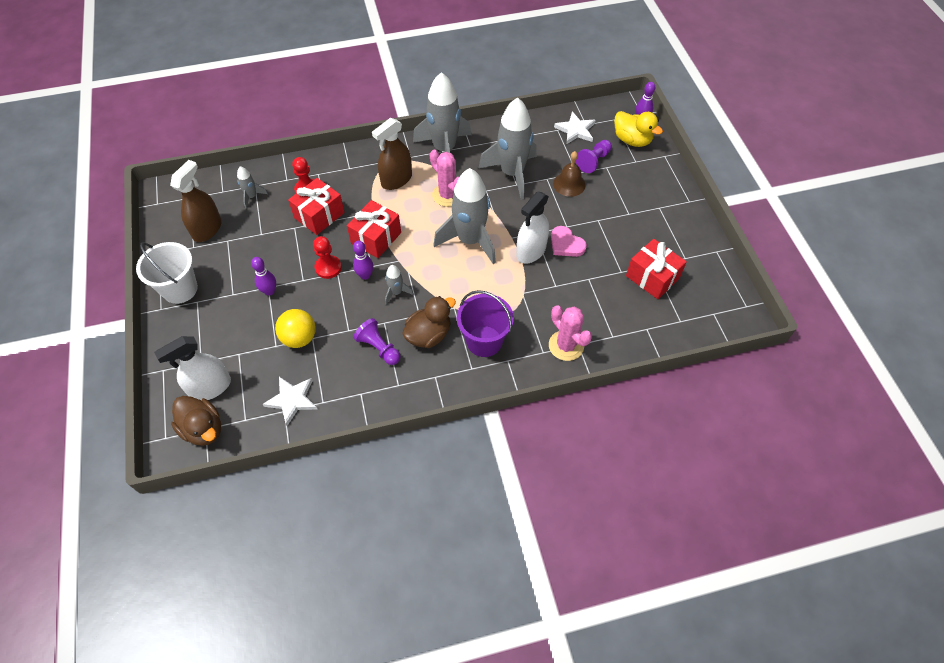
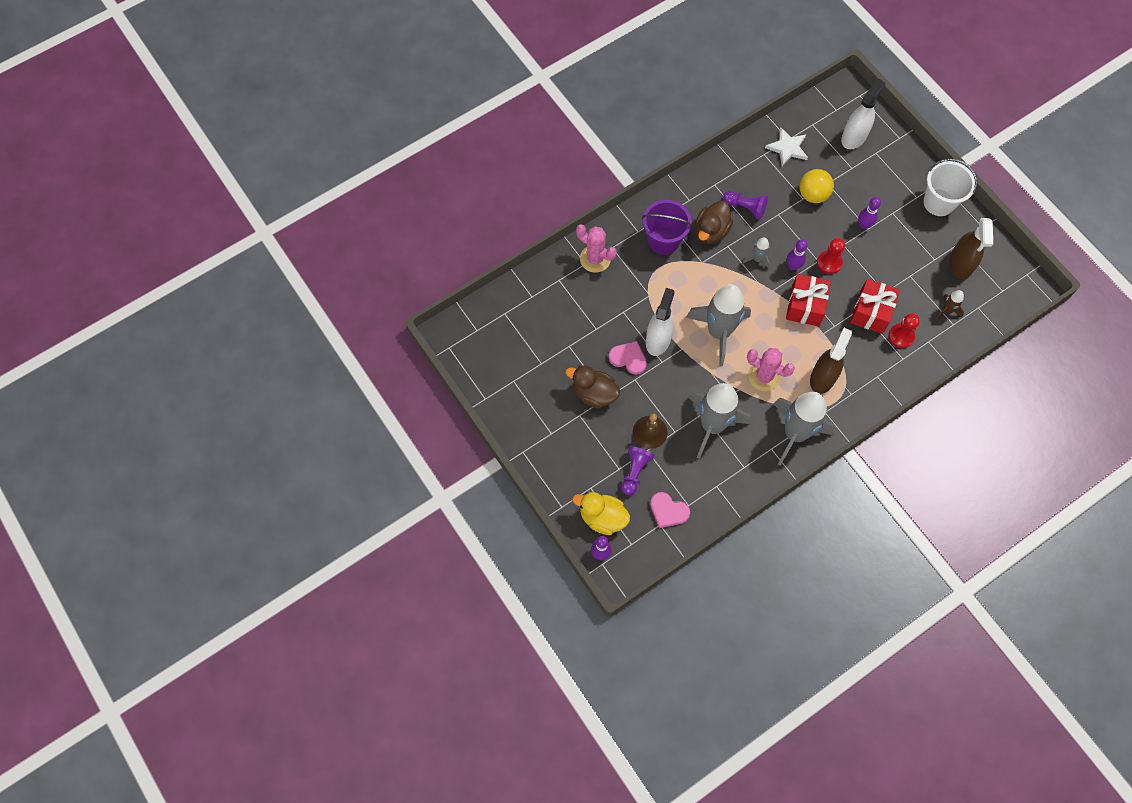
camera: 160 degrees right, 10 degrees up
(203, 429) = (837, 109): brown duck -> brown duck (594, 394)
(252, 197) = (946, 311): grey rocket -> brown rocket
(575, 130) = (668, 511): white star -> pink heart
(652, 277) = (539, 349): red gift -> none

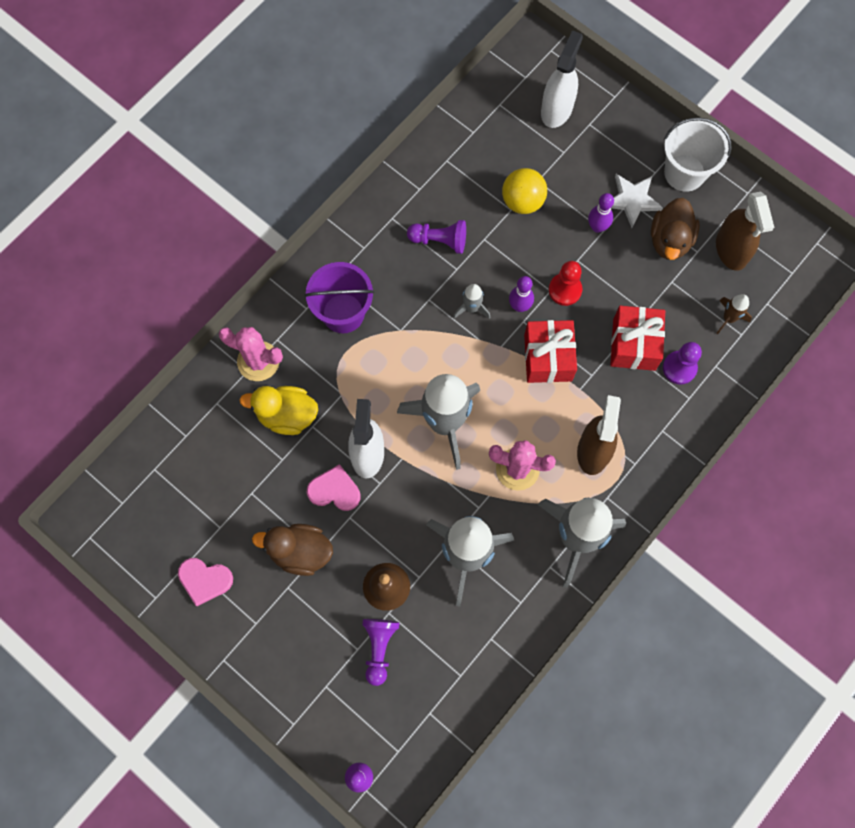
camera: 15 degrees left, 5 degrees up
(602, 517) = (351, 724): yellow duck -> yellow duck (287, 415)
(668, 511) = (436, 691): pink heart -> pink heart (205, 580)
(711, 231) = (402, 284): brown duck -> brown duck (670, 240)
(787, 148) = (475, 145): white star -> white star (632, 200)
(901, 336) = (679, 368): red pawn -> purple pawn

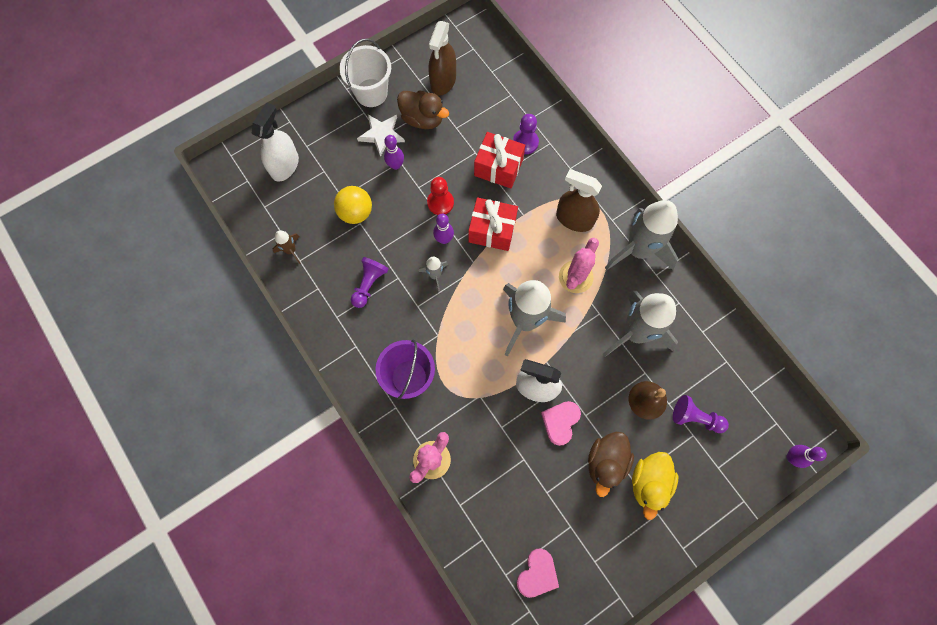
camera: 75 degrees left, 0 degrees up
(205, 580) = (613, 550): pink heart -> pink heart (537, 574)
(287, 415) = (486, 446): yellow duck -> yellow duck (649, 483)
(556, 109) = (285, 165): white spray bottle -> white spray bottle turned 75 degrees clockwise
(729, 318) = (496, 99): brown rocket -> brown rocket (291, 250)
(731, 249) = (443, 81): brown spray bottle -> brown spray bottle turned 105 degrees clockwise

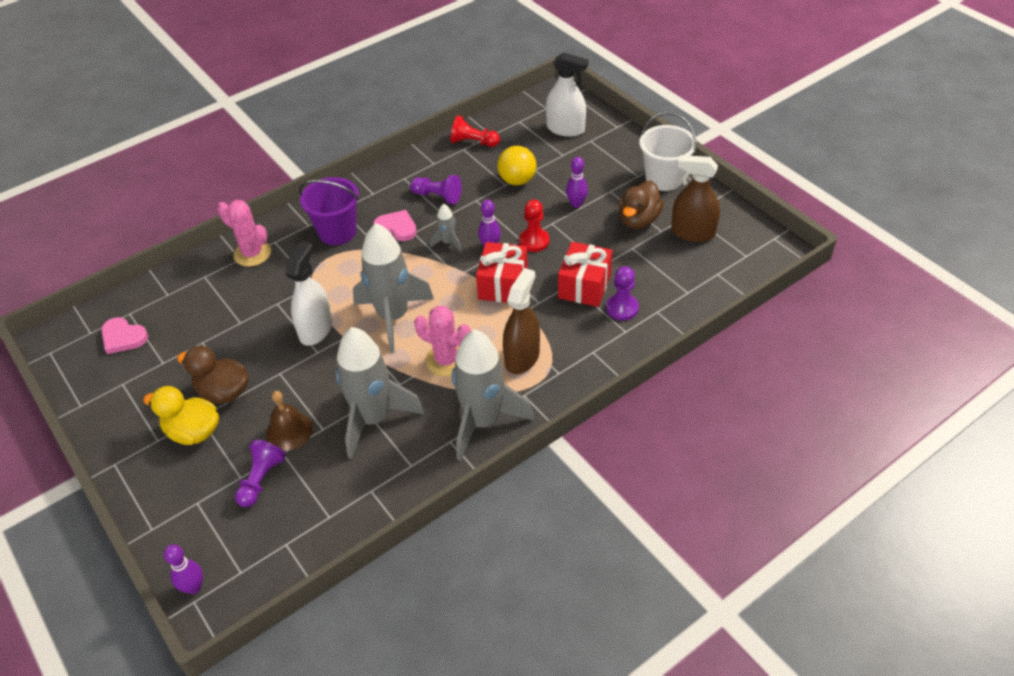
camera: 90 degrees right, 25 degrees down
(291, 250) = (473, 142): brown rocket -> red pawn
(381, 134) = (612, 191): white star -> none
(560, 422) = (275, 351): pink heart -> pink heart (396, 228)

